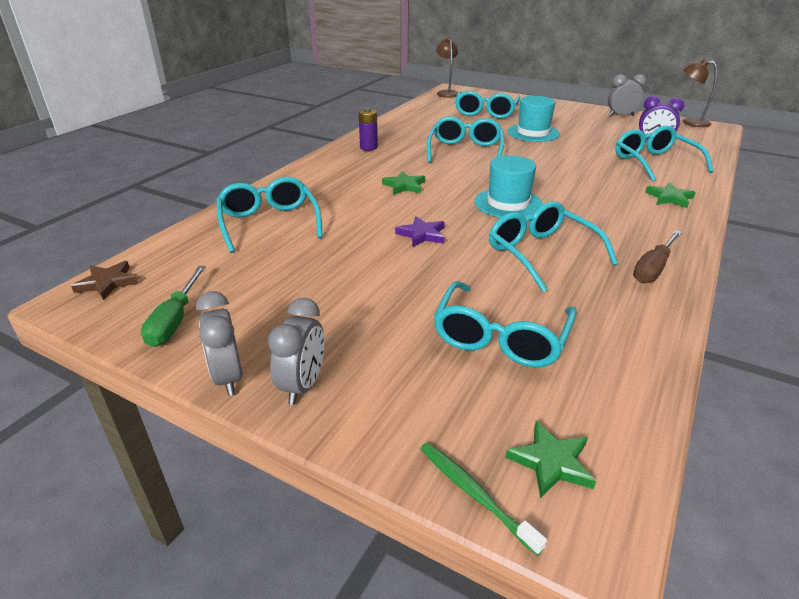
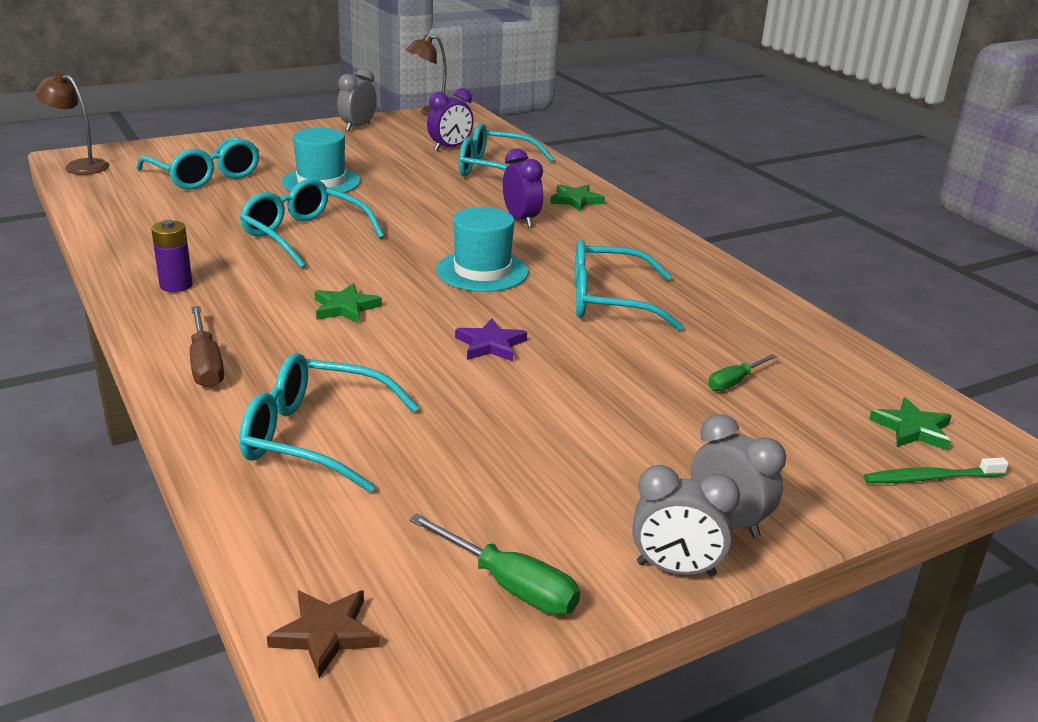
camera: 60 degrees left, 5 degrees down
(500, 338) = (734, 382): turquoise glasses -> green screwdriver
(600, 192) = (521, 220): none -> purple clock
(653, 268) = (690, 267): brown screwdriver -> brown screwdriver (206, 364)

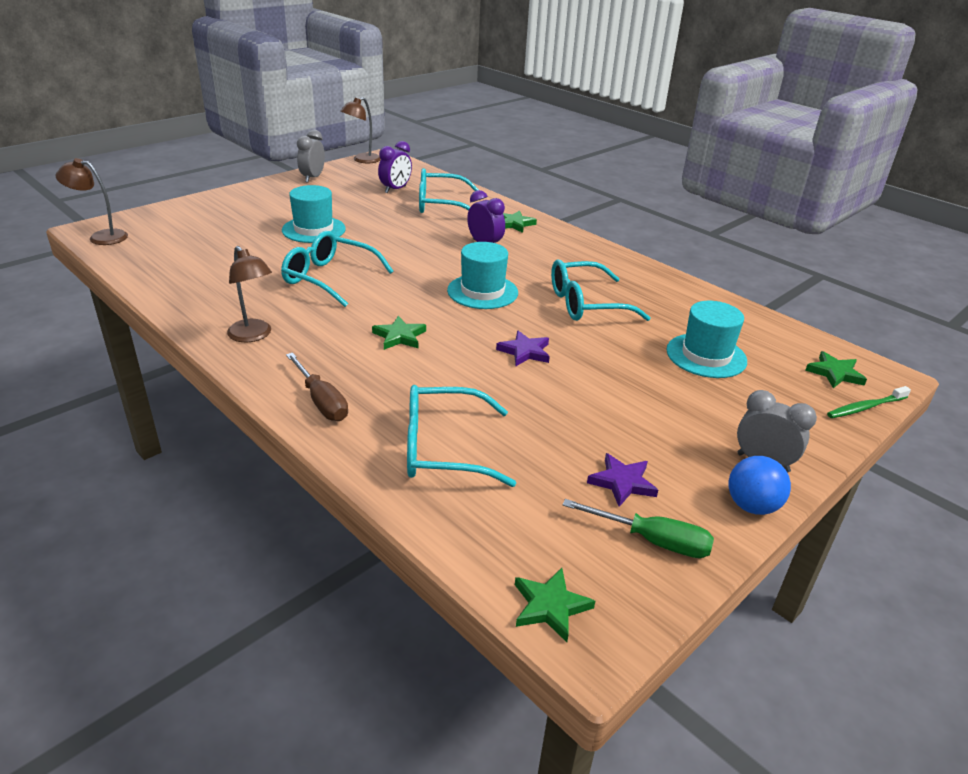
camera: 15 degrees left, 5 degrees up
(176, 285) = (253, 335): purple battery -> brown lamp
(205, 176) = (215, 235): turquoise glasses -> none
(326, 634) = (550, 606): brown star -> green star
(516, 512) = (622, 482): none -> purple star
(676, 569) = (751, 506): grey clock -> blue ball
(734, 382) = (706, 356): green screwdriver -> turquoise hat

